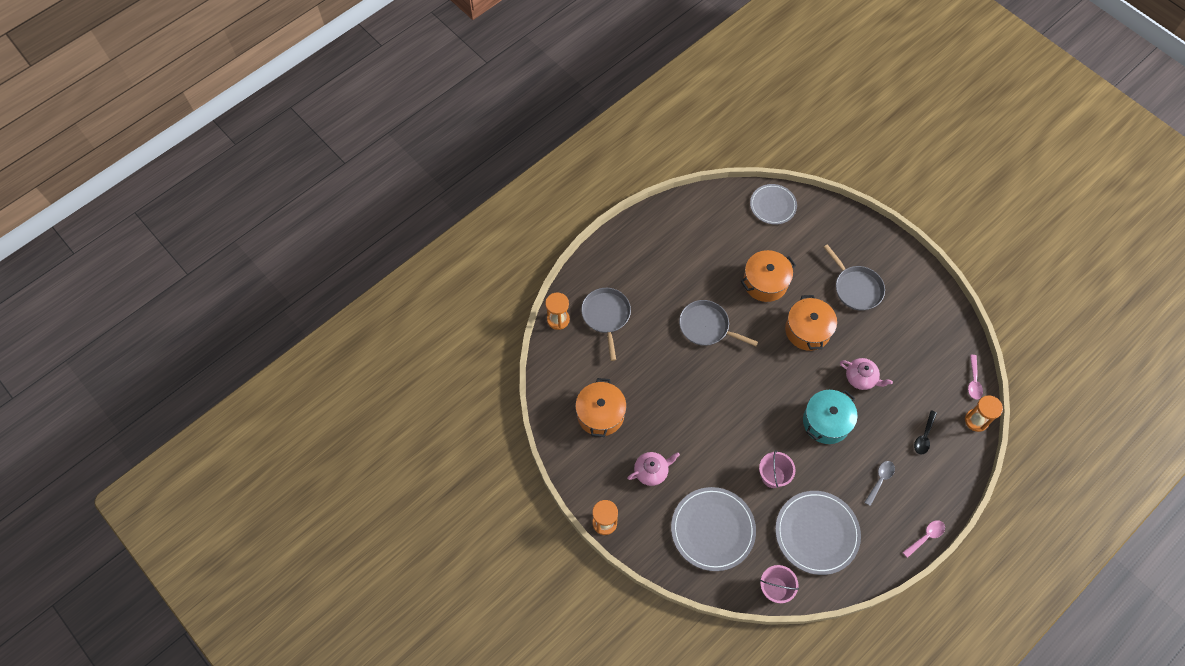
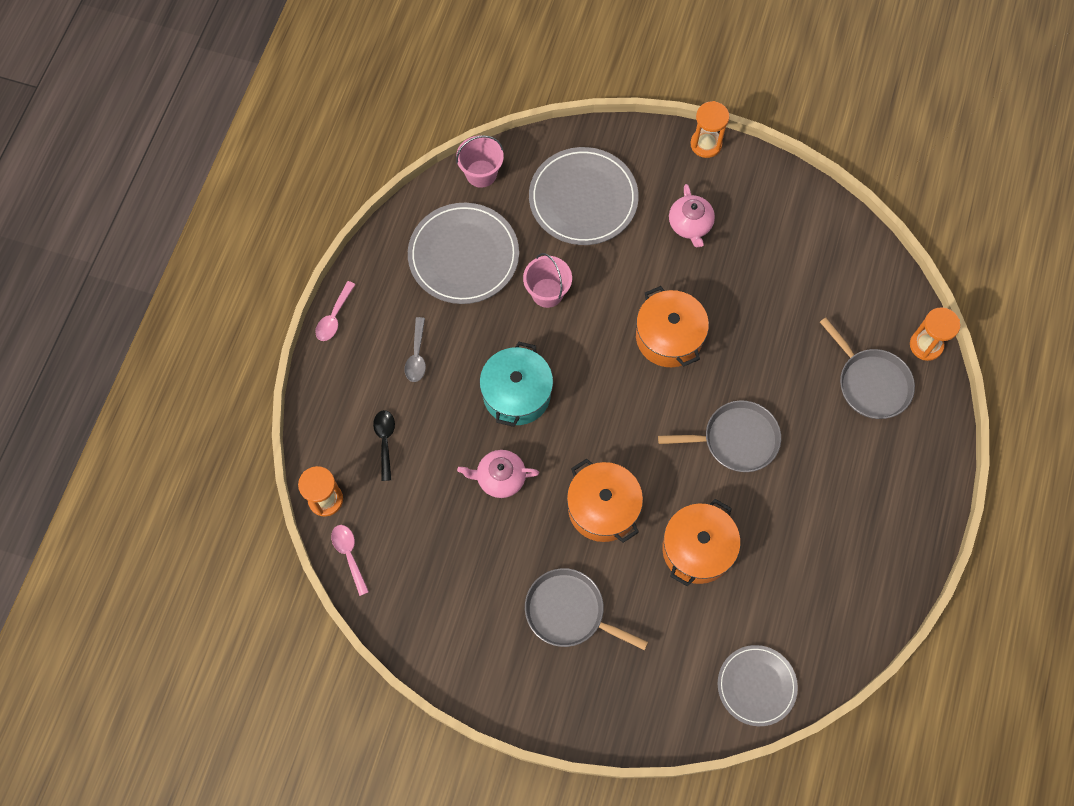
camera: 150 degrees right, 5 degrees up
(600, 414) = (791, 257): orange pot -> orange pot (669, 337)
(651, 471) = (690, 224): pink teapot -> pink teapot turned 45 degrees counterclockwise

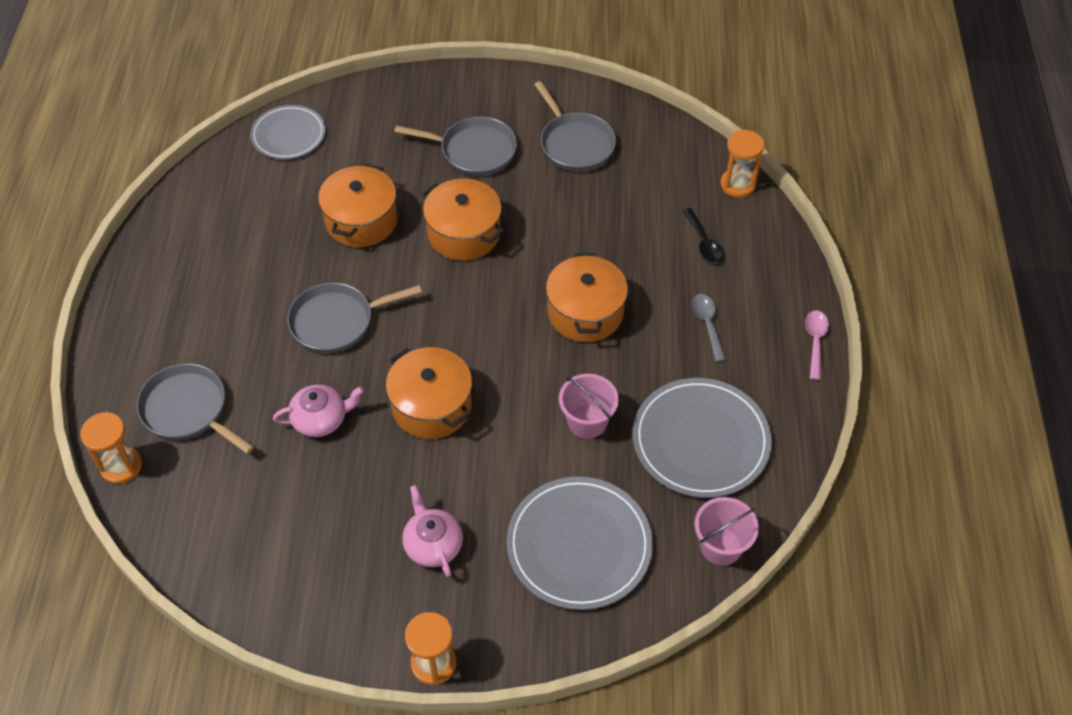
camera: 165 degrees right, 15 degrees down
(349, 555) = (694, 149): pink spoon -> none
(464, 594) = (575, 144): none -> grey pan
(500, 478) = (575, 236): pink teapot -> pink teapot (321, 419)
(516, 394) = (585, 312): turquoise pot -> orange pot

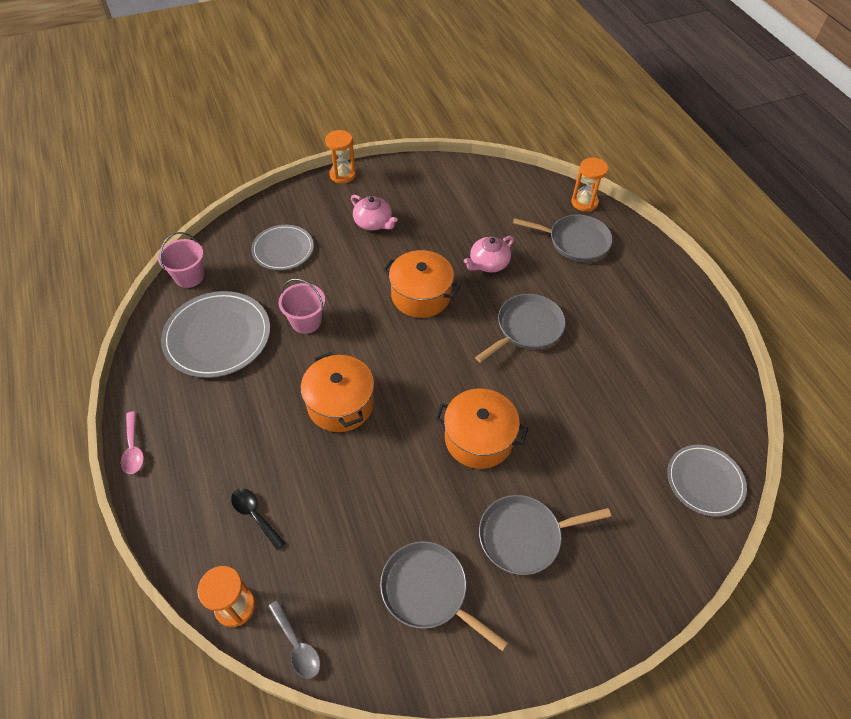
camera: 155 degrees right, 0 degrees up
(361, 220) = (571, 417): orange pot -> none
(579, 545) = (283, 249): grey plate -> grey plate, size x0.64
(707, 324) = (233, 430): grey spoon -> grey spoon (297, 645)

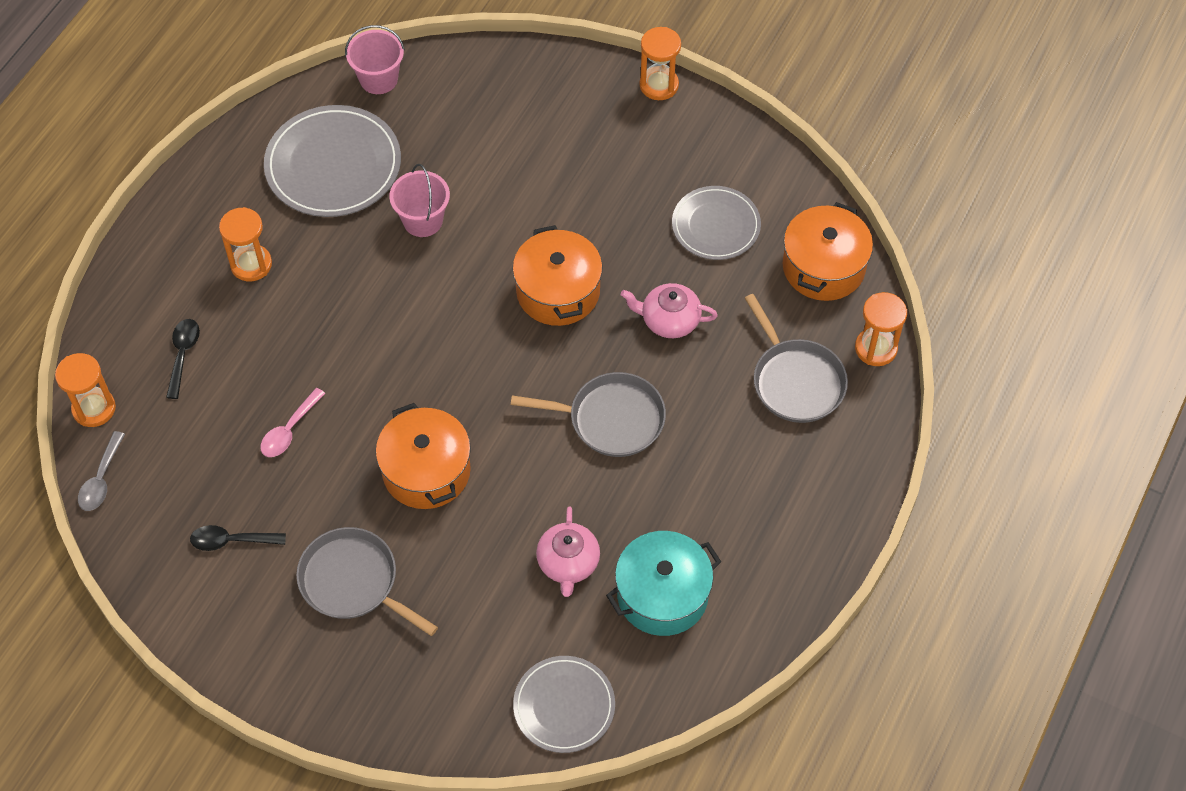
camera: 50 degrees right, 5 degrees up
(133, 449) = (161, 210): pink spoon -> pink spoon (289, 430)
(234, 427) = (251, 264): none -> orange hourglass
(283, 249) = (494, 123): grey plate -> grey plate (716, 225)
(340, 404) = (355, 327): orange pot -> orange pot (823, 267)
(373, 223) = (616, 171): pink teapot -> pink teapot (568, 563)
(428, 591) = (231, 541): grey pan -> black spoon
(663, 382) = (662, 595): none -> turquoise pot

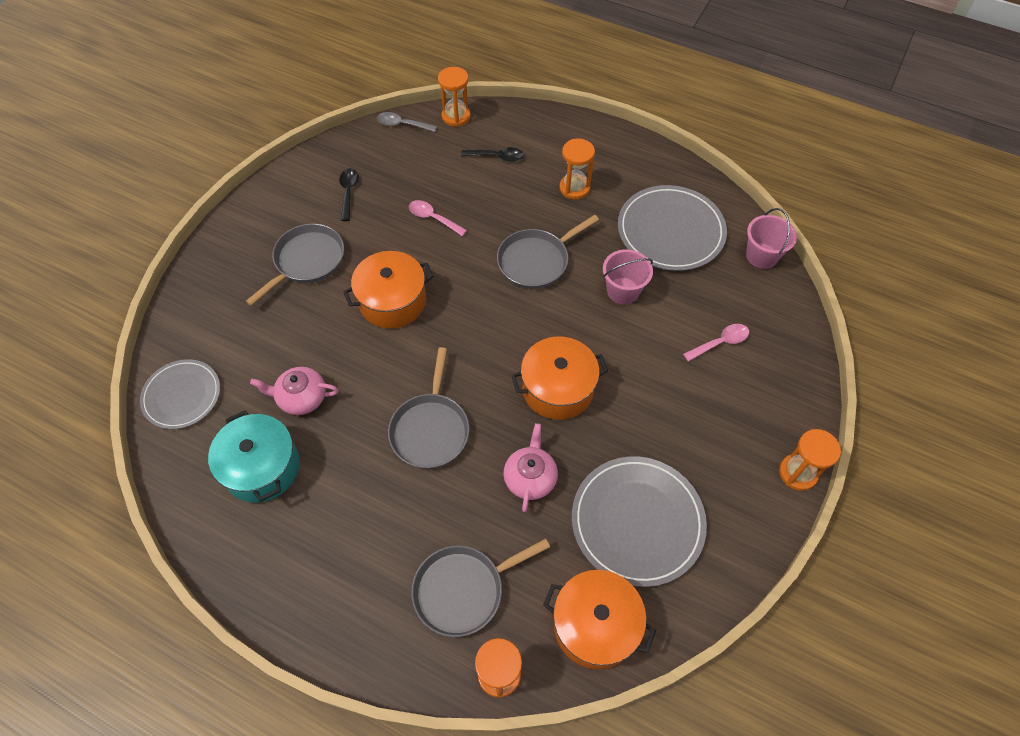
camera: 90 degrees right, 0 degrees up
(371, 310) = (536, 261): none -> grey pan
(500, 132) = (720, 342): none -> pink spoon
(716, 225) = (637, 521): grey plate -> grey plate, size x1.57

